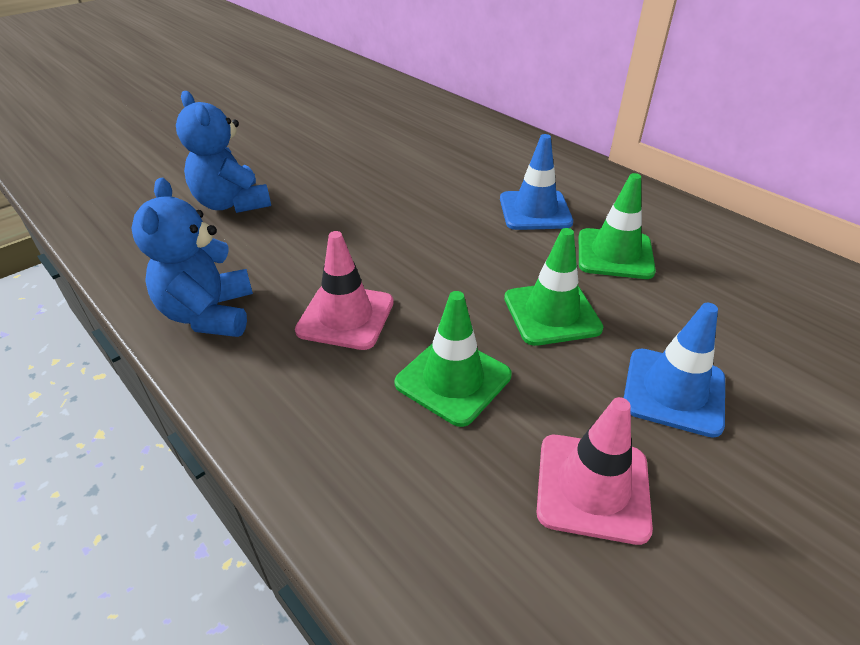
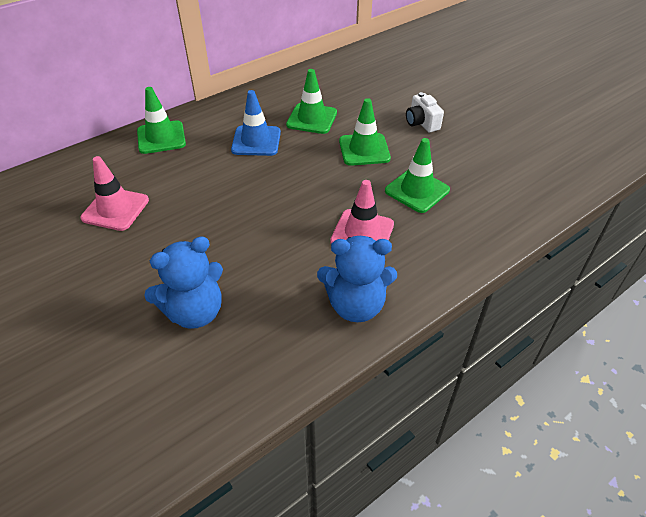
camera: 85 degrees left, 5 degrees up
(516, 148) = (161, 137): none -> green traffic cone
(592, 487) = (478, 155): pink traffic cone -> pink traffic cone (115, 209)
(673, 391) = (421, 123): blue traffic cone -> white camera

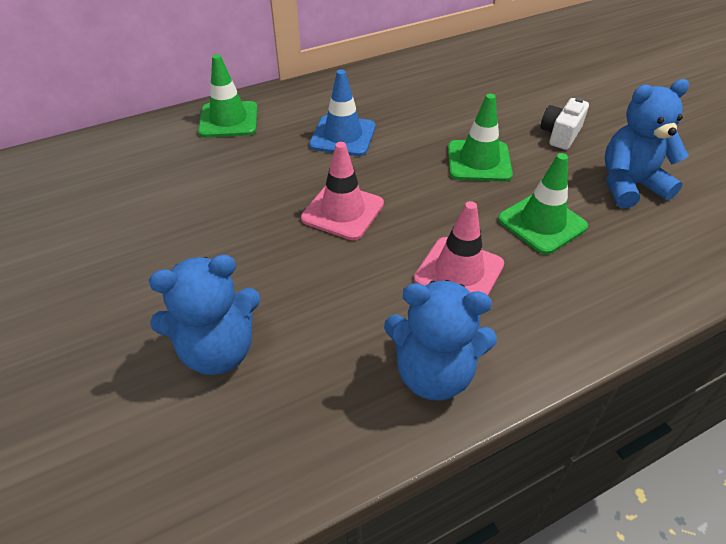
camera: 10 degrees right, 0 degrees up
(115, 209) = (153, 202): pink traffic cone -> pink traffic cone (342, 211)
(312, 119) = (418, 115): green traffic cone -> none
(421, 123) = (560, 135): white camera -> white camera turned 45 degrees clockwise
(476, 156) = (629, 185): none -> blue teddy bear

